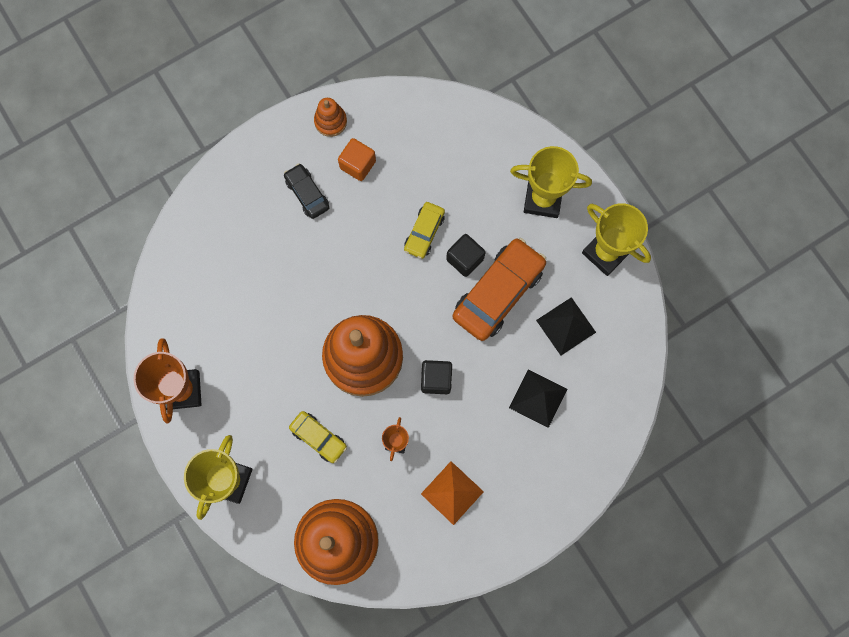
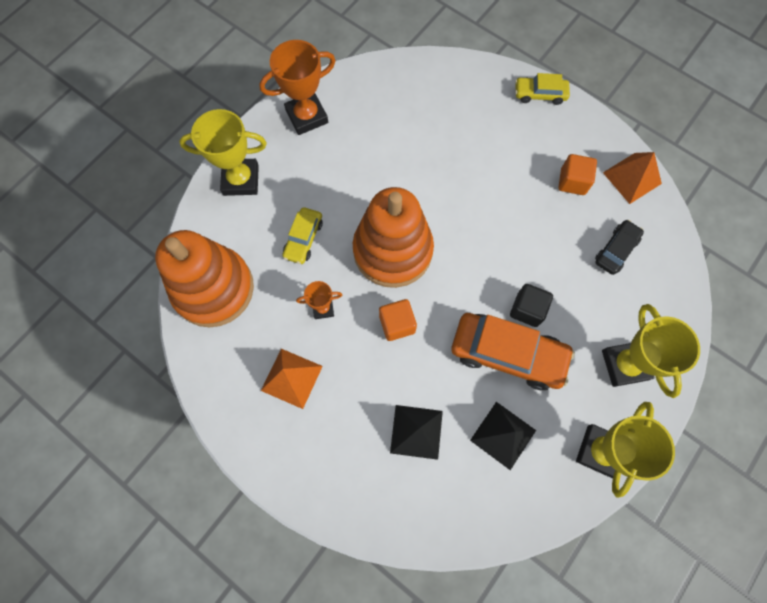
camera: 70 degrees right, 5 degrees down
(307, 194) = (524, 150): black car -> black car (616, 250)
(330, 121) = (601, 145): orange stacking toy -> none
(375, 110) = (632, 178): none -> orange pyramid
(424, 232) = (536, 263): yellow car -> yellow car (540, 94)
(436, 379) = (397, 324): black cube -> orange cube

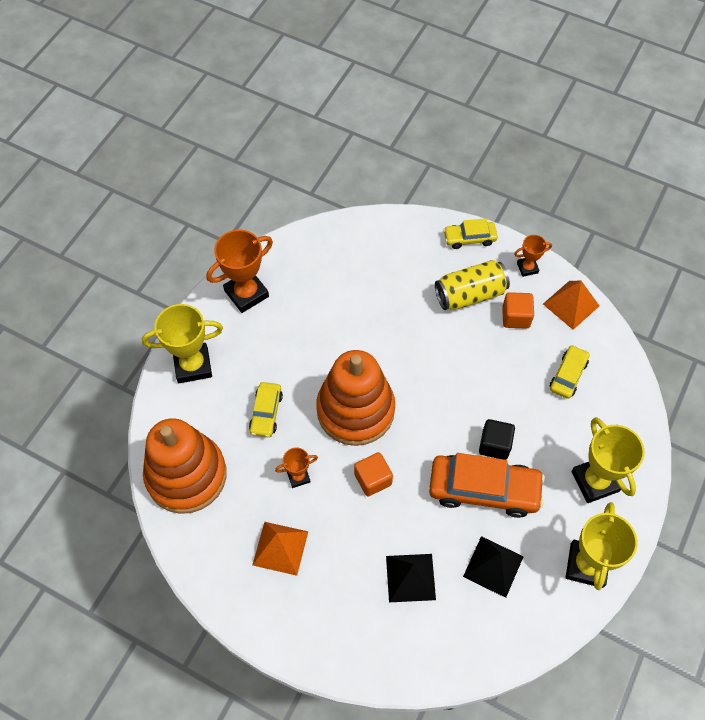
camera: 10 degrees left, 10 degrees down
(530, 151) = (470, 294): none -> yellow can
(593, 133) = (527, 268): none -> orange trophy
(616, 250) = (568, 375): black car -> yellow car

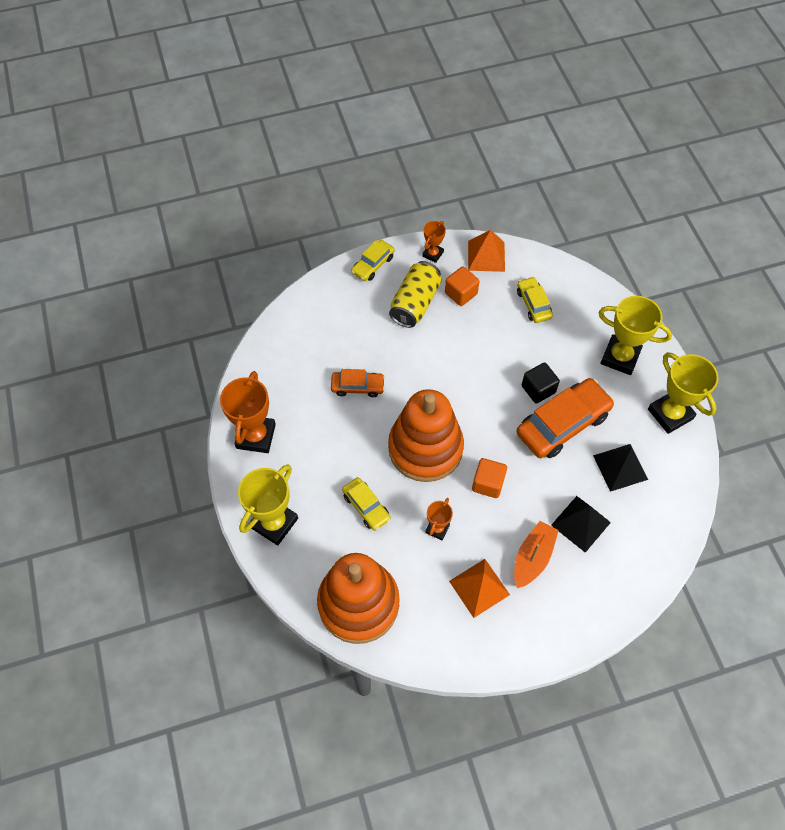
camera: 45 degrees left, 0 degrees up
(344, 566) = (532, 558): none -> orange boat
(356, 320) = (358, 387): none -> orange car

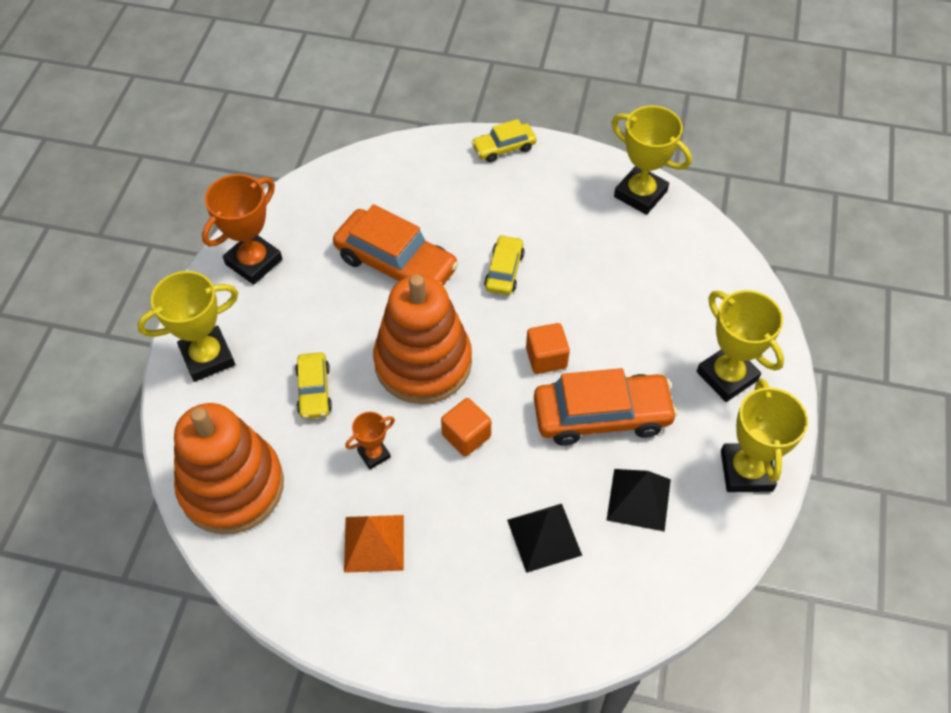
camera: 30 degrees right, 5 degrees down
(358, 387) = (396, 263): orange car -> orange car, size x1.85
(415, 303) = (522, 207): yellow can -> none
(433, 254) = (579, 165): orange trophy -> none
(461, 293) = (582, 220): orange cube -> orange cube (546, 358)
(486, 256) = (640, 194): orange pyramid -> yellow trophy
(532, 558) = (459, 544): orange boat -> none
(533, 304) = (660, 269): yellow car -> yellow car (504, 271)
(538, 389) = (599, 363): black cube -> none

